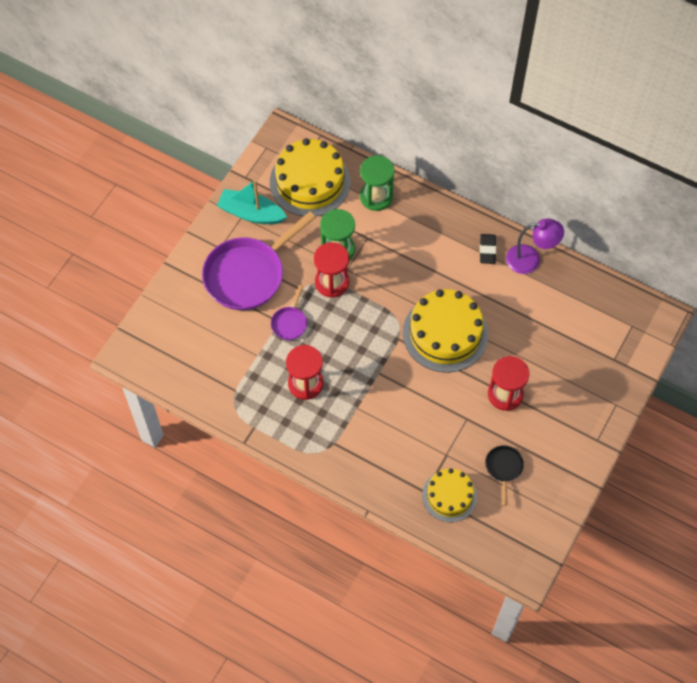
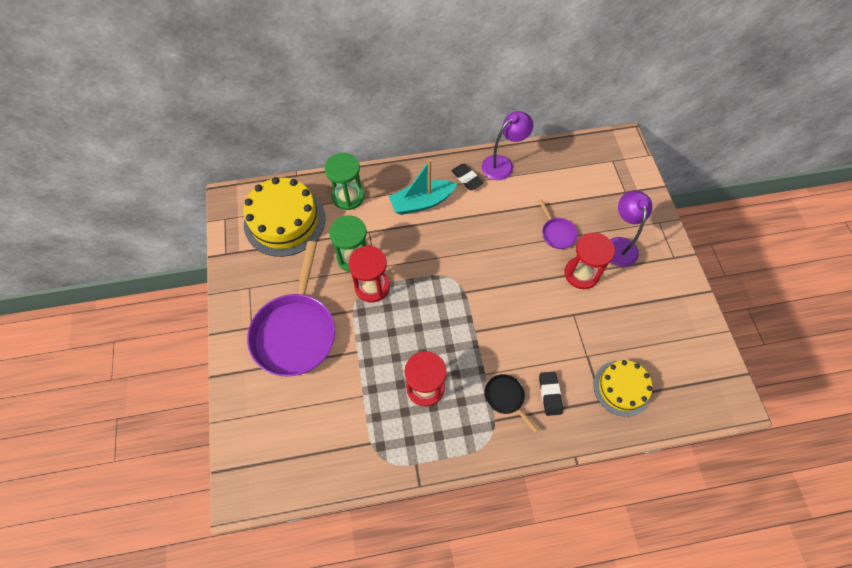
camera: 40 degrees left, 0 degrees up
(251, 213) = (255, 279): turquoise boat -> turquoise boat (422, 202)
(290, 323) = (366, 346): purple pan -> purple pan (557, 233)
(391, 458) = (550, 394): none -> black eraser
(445, 333) = (495, 261): yellow cake -> none
(504, 468) = (636, 331): black pan -> black pan (506, 398)
(561, 396) = (619, 245): none -> purple lamp

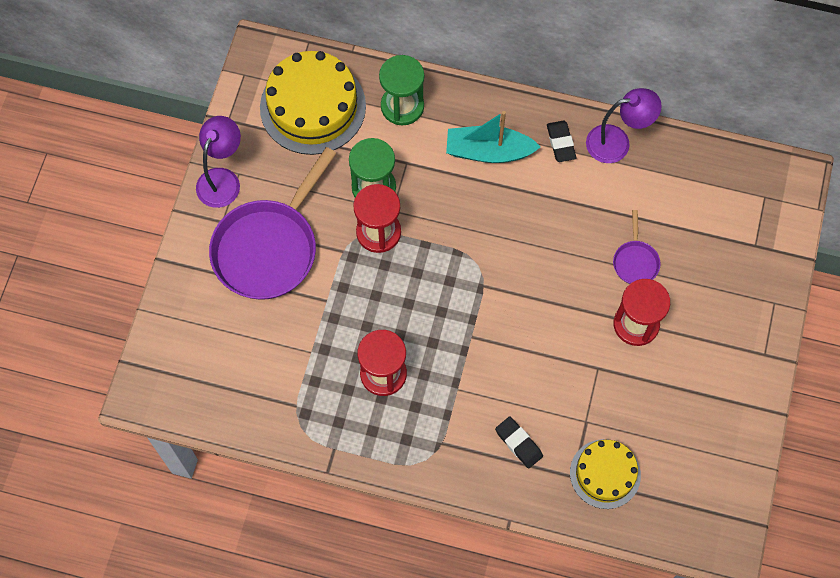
camera: 25 degrees right, 5 degrees up
(506, 398) = (467, 425): black pan -> none
(550, 394) = (518, 443): black eraser -> black eraser turned 60 degrees counterclockwise
(619, 245) = (705, 309): purple lamp -> purple lamp (222, 179)

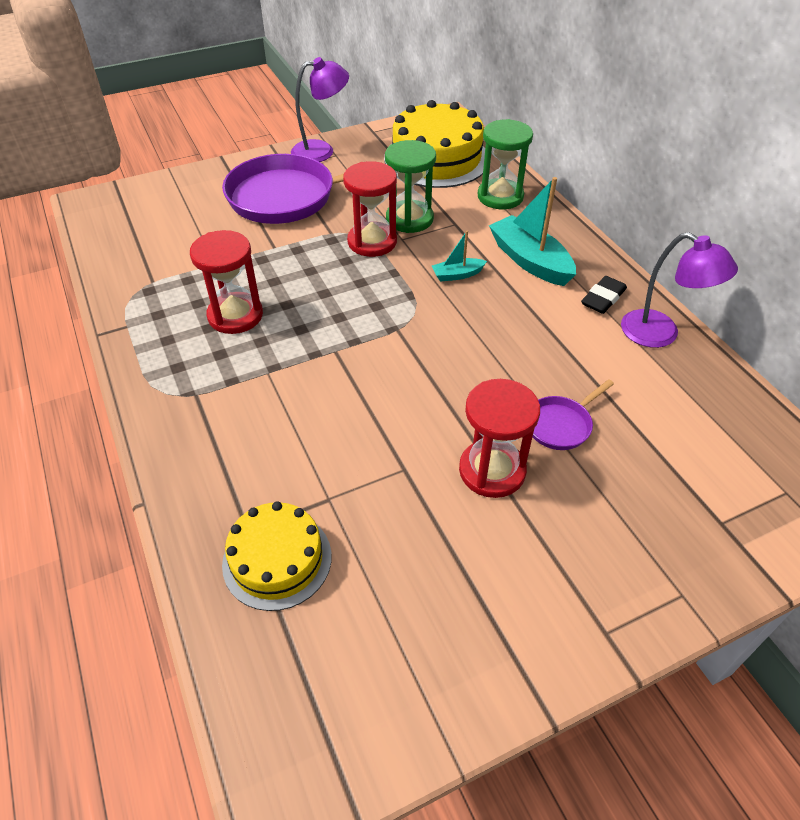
camera: 50 degrees right, 20 degrees down
(462, 207) = (457, 275): none -> turquoise boat
(518, 443) = (248, 455): black eraser -> none

